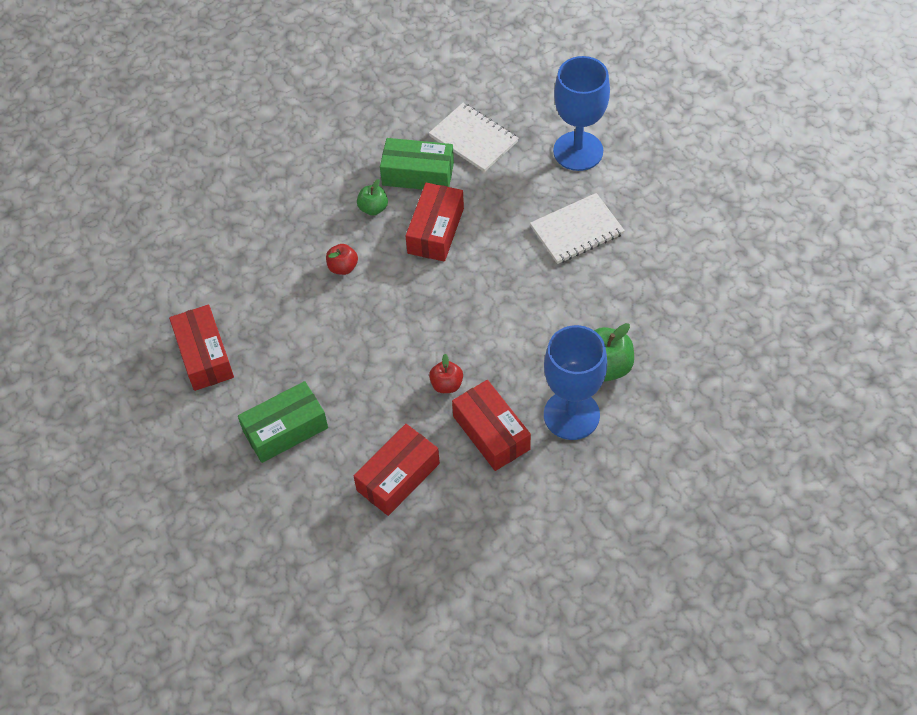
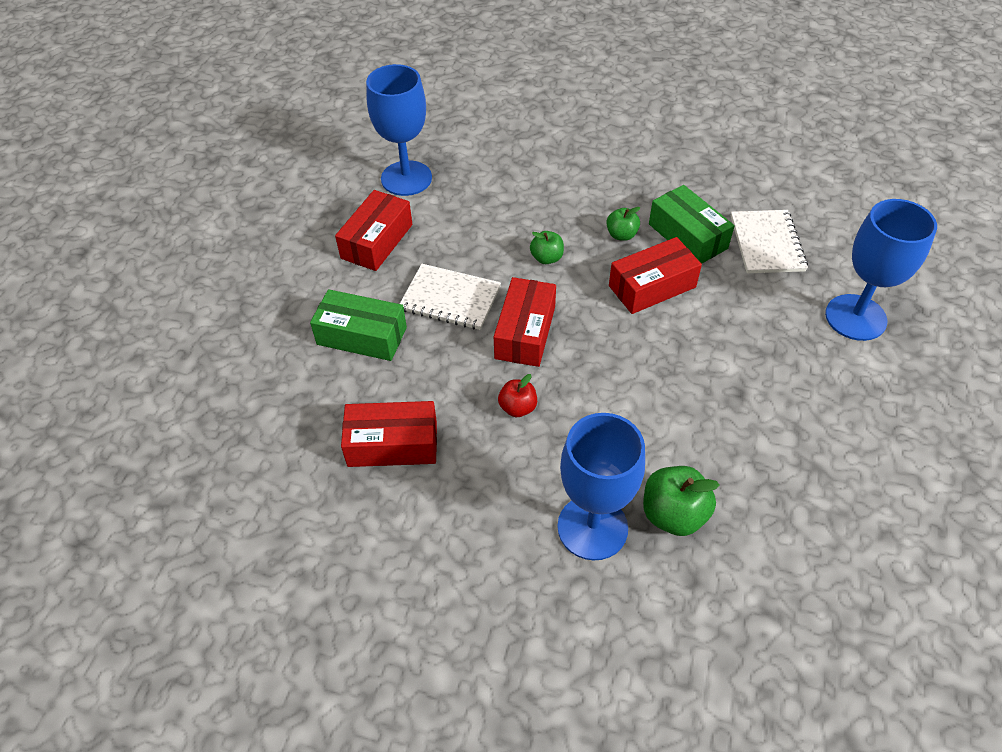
camera: 45 degrees right, 5 degrees down
(161, 289) = (406, 178): none -> blue goblet
(343, 267) = (546, 258): red apple -> green apple
(491, 433) = (506, 478): red box -> red box (525, 332)
(577, 230) = (780, 379): white notebook -> white notebook (450, 299)

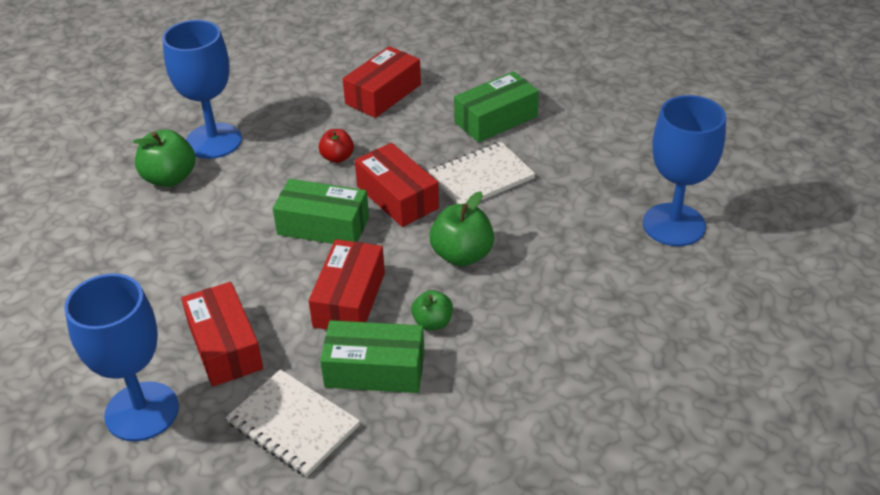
camera: 130 degrees right, 10 degrees down
(377, 241) = (598, 169): red box -> red box (225, 346)
(546, 258) = (462, 255): green apple -> green apple, size x1.64
(604, 354) = (323, 226): none -> green box

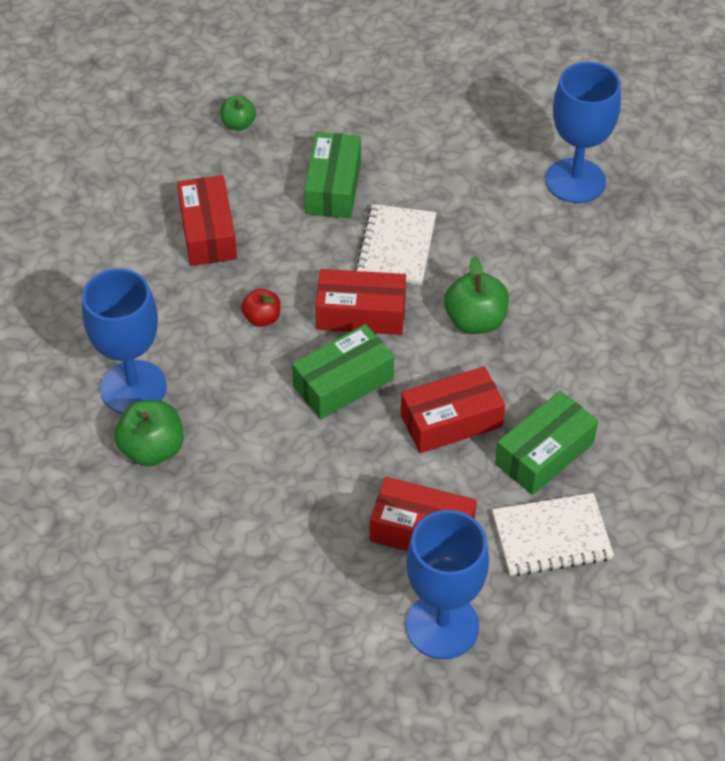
camera: 50 degrees left, 10 degrees up
(349, 299) = (451, 421): red box -> red box turned 75 degrees counterclockwise
(432, 323) = (530, 387): green apple -> green apple (238, 124)

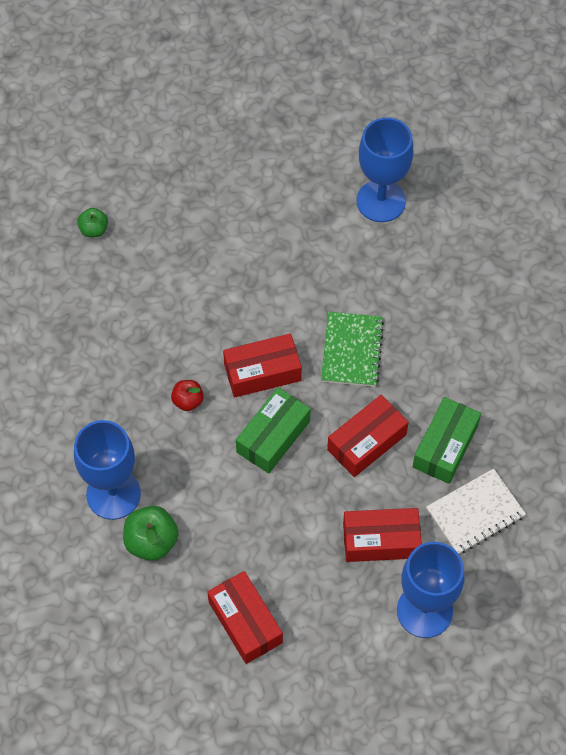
camera: 20 degrees left, 10 degrees up
(208, 232) = (112, 338): red box -> red box (245, 622)
(333, 187) = (194, 265): green box -> none
(396, 246) = (266, 304): white notebook -> none
(475, 321) = (352, 350): green apple -> green notebook

